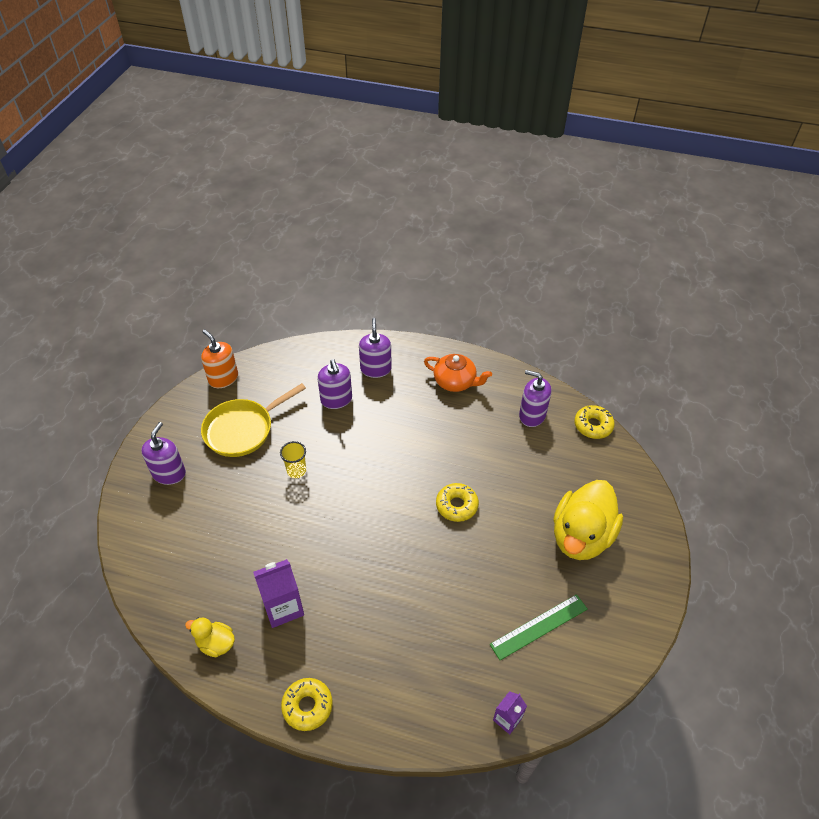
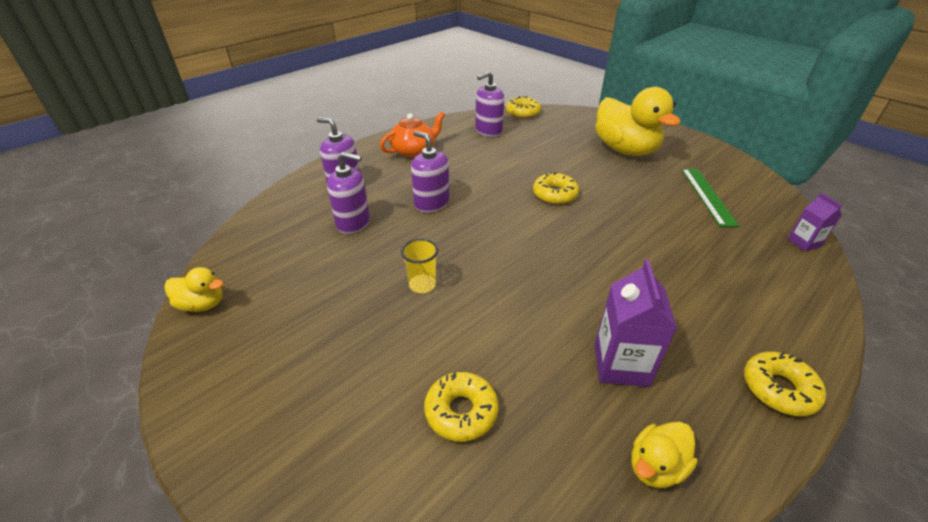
camera: 60 degrees left, 10 degrees down
(169, 473) = (300, 427): purple soap dispenser -> purple soap dispenser (431, 203)
(209, 537) = (461, 411): none -> yellow donut
(223, 378) = (202, 304): orange soap dispenser -> yellow duck
(243, 429) = (310, 313): yellow pan -> none

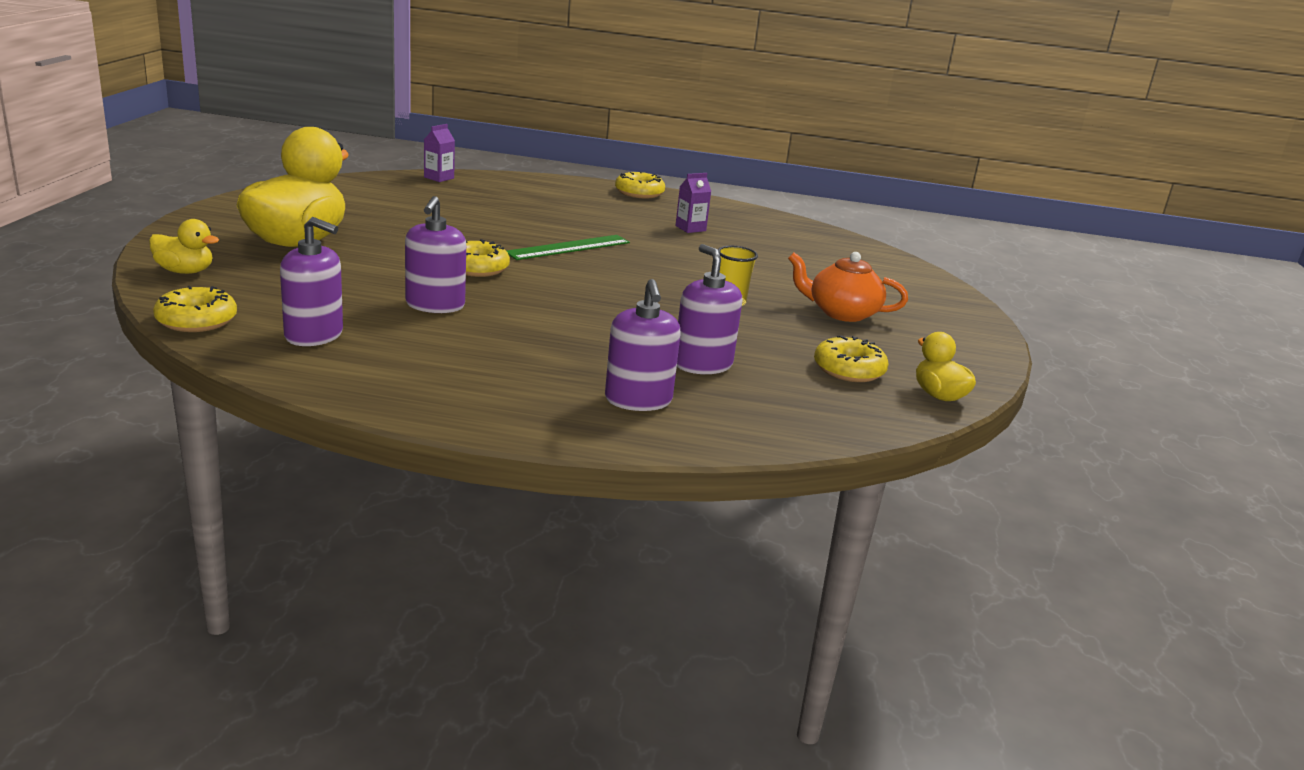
camera: 130 degrees left, 15 degrees down
(414, 151) = (462, 378): orange teapot -> orange teapot (841, 313)
(431, 203) = (593, 329): purple soap dispenser -> purple soap dispenser (435, 305)
(461, 411) = (812, 266): yellow donut -> yellow donut (849, 370)
(621, 365) = (690, 228): purple carton -> purple carton, size x0.58
(655, 466) = (750, 218): yellow duck -> yellow duck (185, 271)
(707, 196) = (387, 205): green ruler -> green ruler (568, 247)

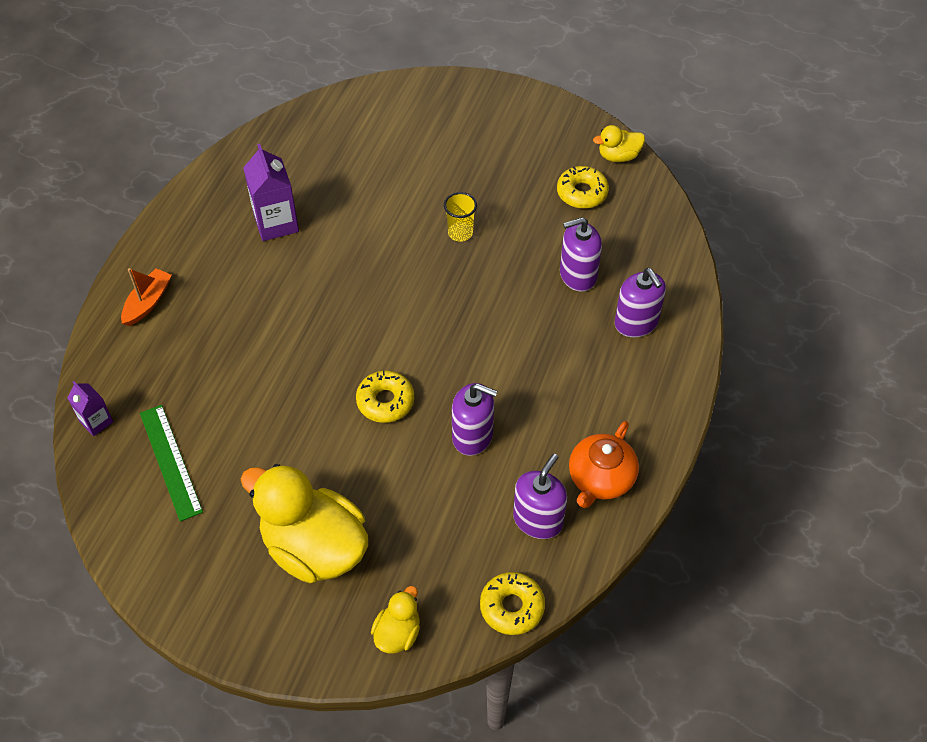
camera: 75 degrees left, 30 degrees up
(568, 247) = (330, 326): green ruler -> green ruler (171, 461)
(571, 190) = (148, 302): none -> orange boat
(638, 400) = (636, 322): purple soap dispenser -> purple soap dispenser turned 60 degrees clockwise
(639, 193) = (161, 244): yellow donut -> none
(690, 228) = (276, 223): purple carton -> purple carton, size x1.73
(841, 313) = (479, 167): orange teapot -> orange teapot (600, 478)

